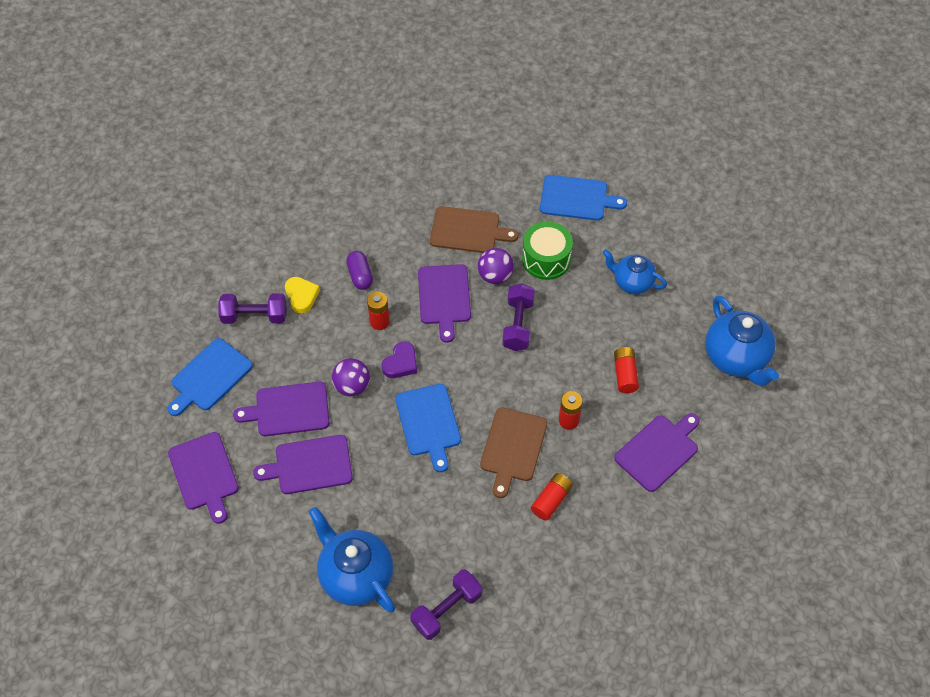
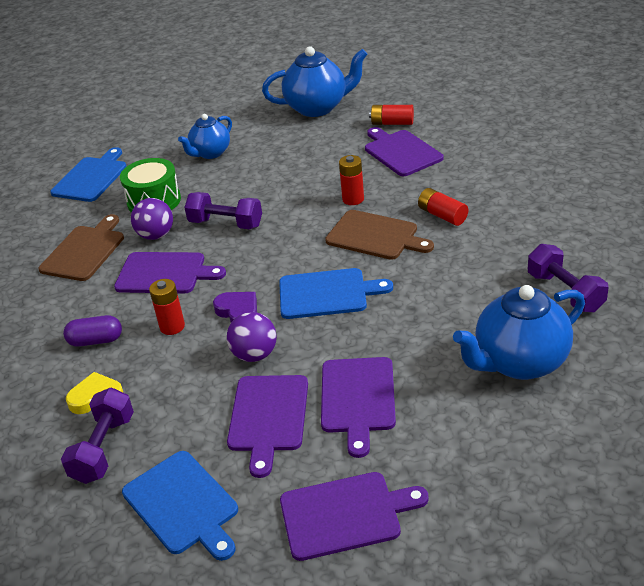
camera: 75 degrees left, 20 degrees down
(625, 374) = (312, 164): red battery -> red battery (392, 123)

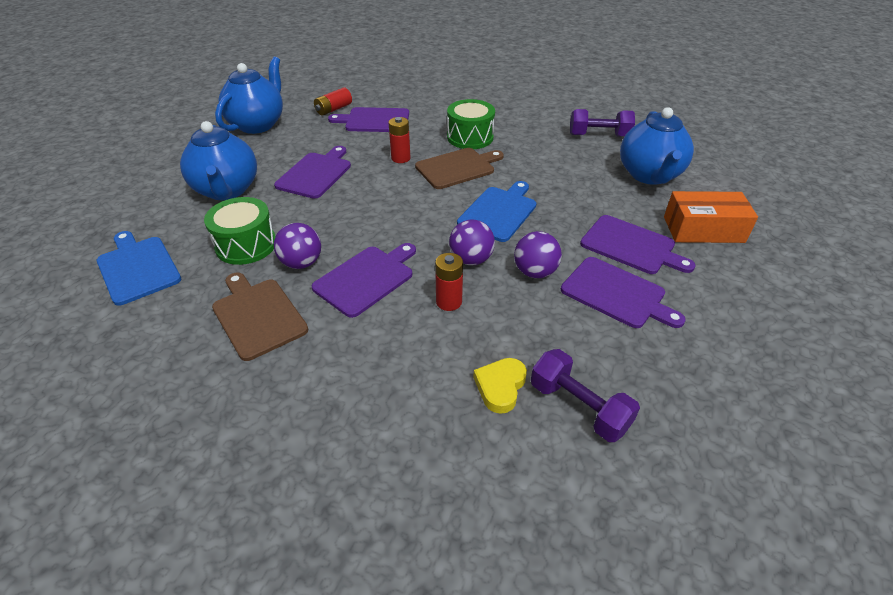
camera: 60 degrees left, 5 degrees up
(96, 341) = (413, 357): purple capsule -> none
(183, 505) = (688, 380): blue cutting board -> none
(210, 153) = (227, 190): blue teapot -> blue teapot, size x1.59
(226, 224) = (343, 221): purple dumbbell -> none
(238, 312) = (471, 259): purple heart -> purple ball
(345, 515) = (748, 299): purple cutting board -> purple cutting board (316, 174)
(442, 215) = (470, 137): red battery -> green drum
(447, 442) = (703, 229): none -> orange box

